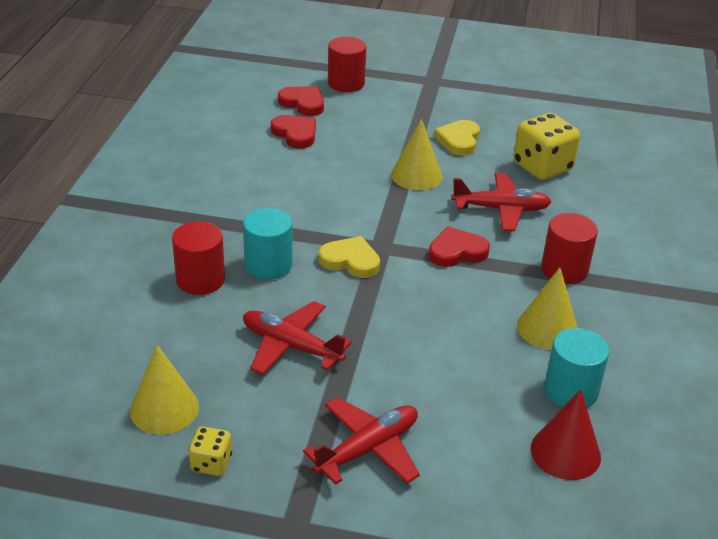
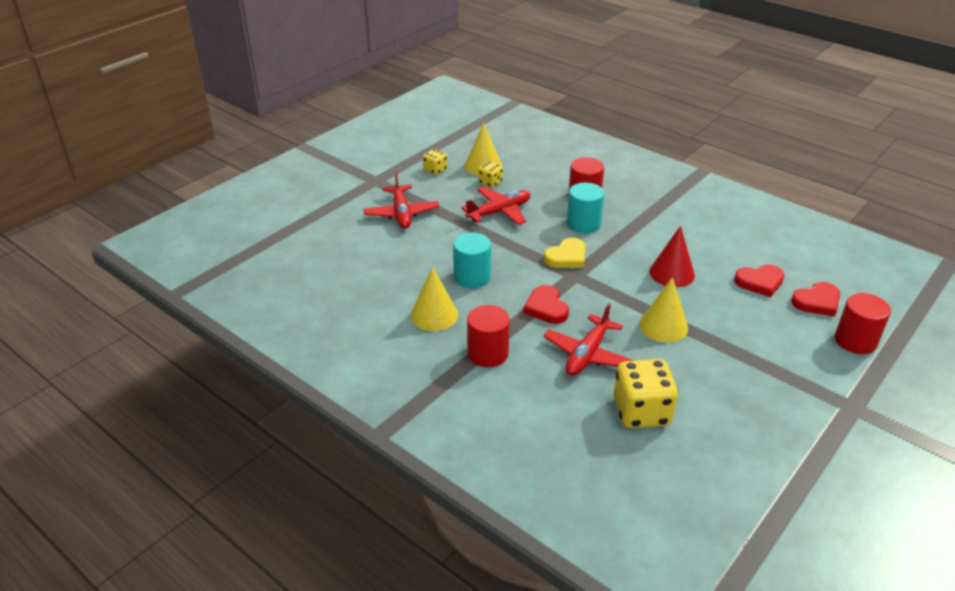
camera: 120 degrees right, 0 degrees up
(214, 382) = (490, 183): none -> yellow dice
(457, 251) = (546, 308): red heart -> red heart turned 150 degrees clockwise
(459, 140) = (714, 375): yellow heart -> none
(565, 452) = (334, 276): red cone -> red cone (672, 273)
(570, 391) = (374, 299): turquoise cylinder -> turquoise cylinder (472, 277)

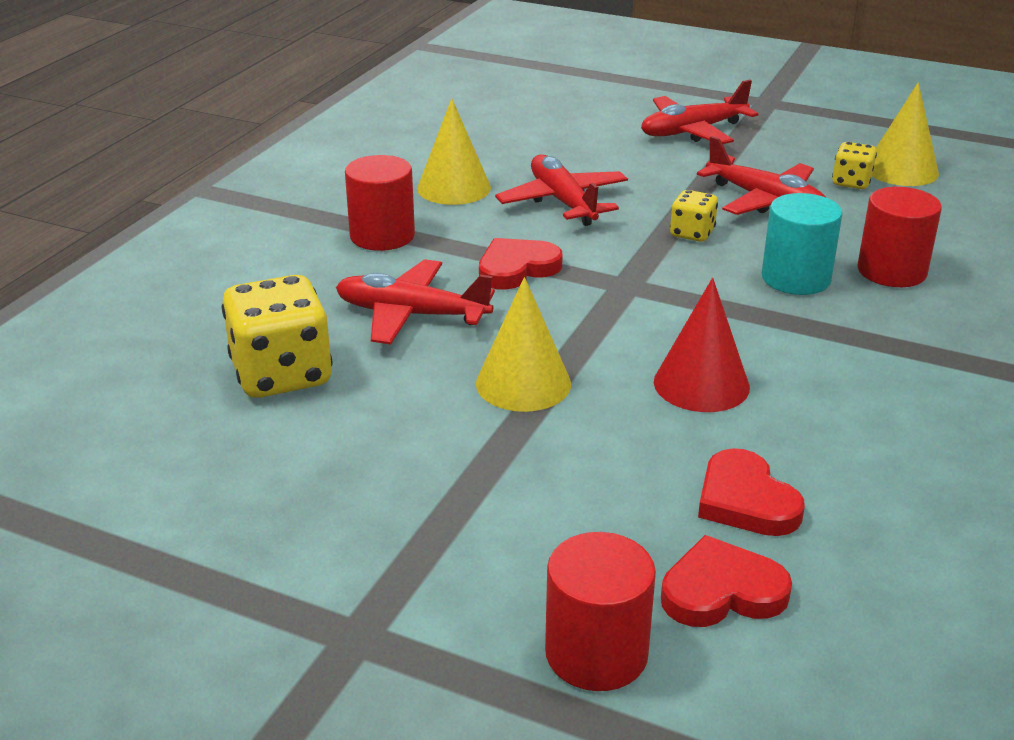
camera: 75 degrees right, 5 degrees down
(435, 170) = (844, 136): yellow dice -> yellow dice (692, 233)
(472, 277) = (563, 202): turquoise cylinder -> red plane
(567, 257) = (676, 272): yellow heart -> none
(817, 302) = (722, 591): red heart -> red heart turned 120 degrees clockwise

